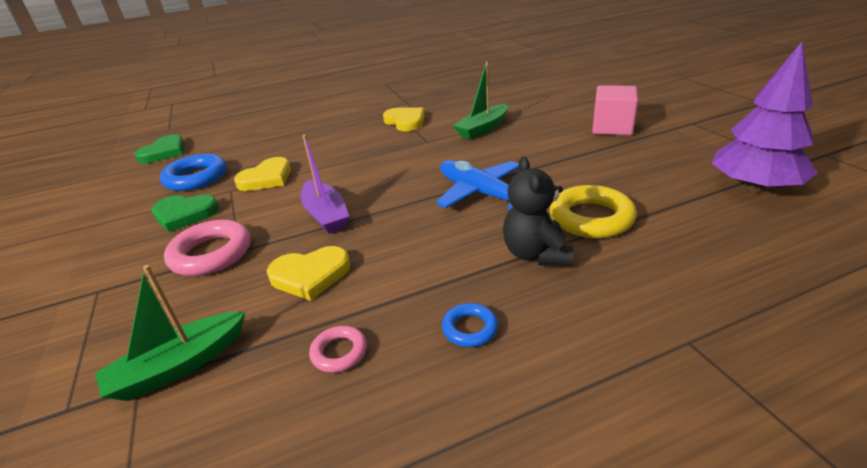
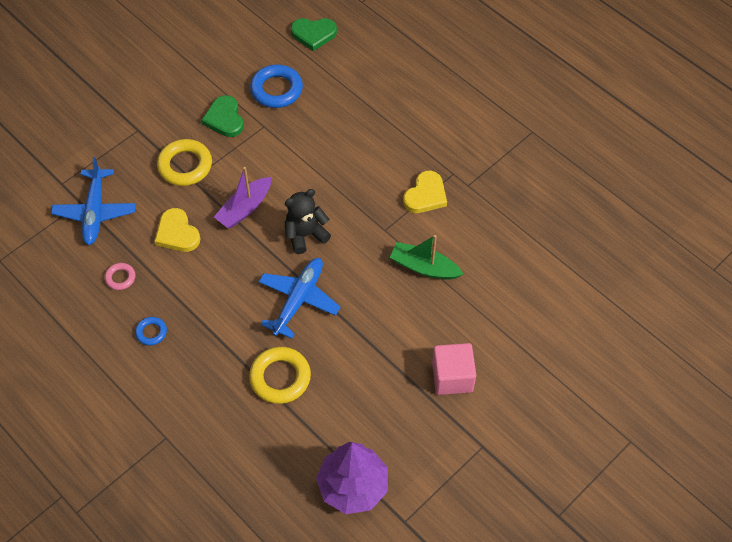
camera: 65 degrees right, 25 degrees up
(179, 366) = (95, 211): green boat -> blue plane
(211, 254) = (185, 166): pink ring -> yellow ring
(267, 178) = (287, 140): yellow heart -> none
(536, 254) = (228, 351): black teddy bear -> black teddy bear (305, 235)

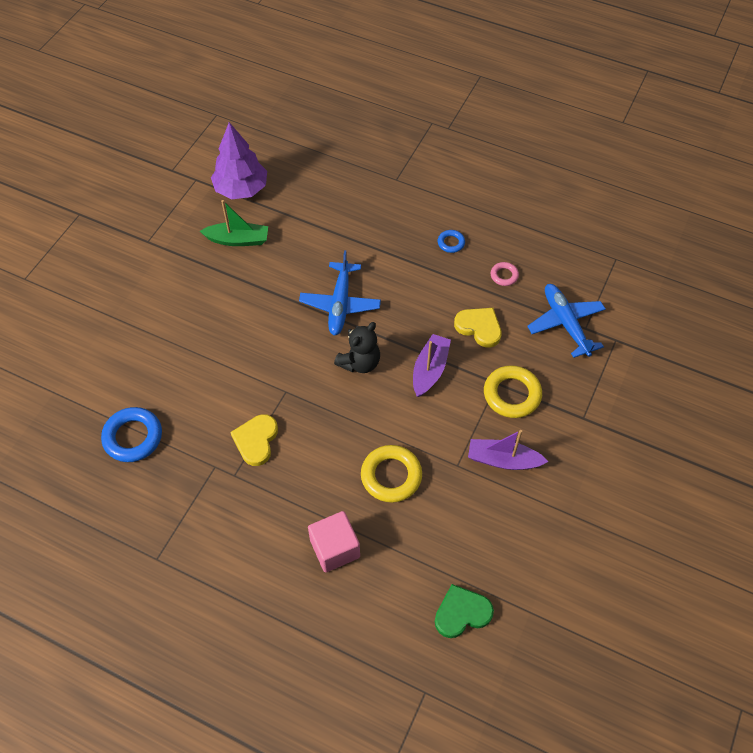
camera: 160 degrees right, 0 degrees up
(224, 119) = (503, 460): green heart -> purple boat
(276, 90) = (466, 516): blue ring -> blue ring (133, 437)
(280, 378) = (328, 241): yellow ring -> yellow ring (391, 476)
(424, 267) = (236, 366): green boat -> green boat (238, 240)
(452, 377) = (184, 282): pink cube -> pink cube (335, 548)

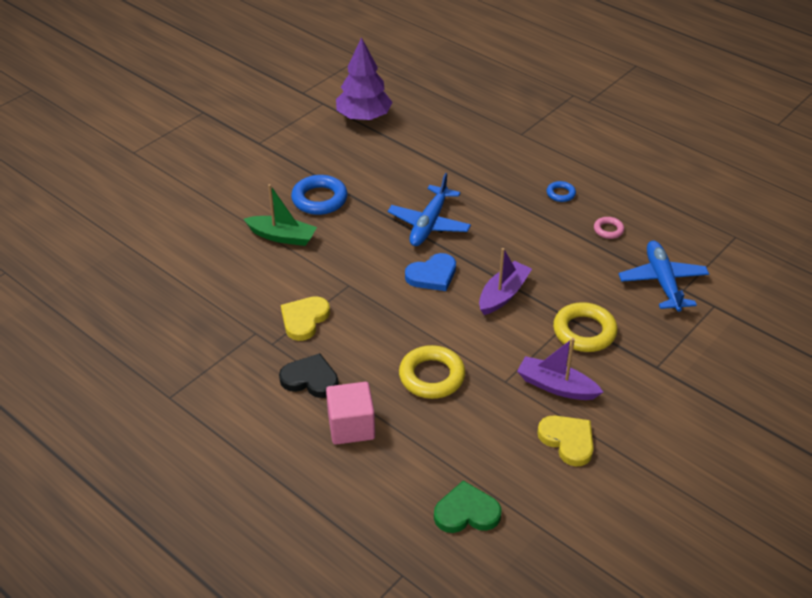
camera: 15 degrees right, 15 degrees down
(133, 437) = (185, 293): blue ring -> blue ring (319, 199)
(238, 240) = (346, 156): green boat -> green boat (282, 236)
(282, 506) = (310, 379): none -> black heart
(360, 362) = (432, 275): black teddy bear -> blue heart
(479, 327) = (567, 268): yellow heart -> yellow heart (568, 441)

